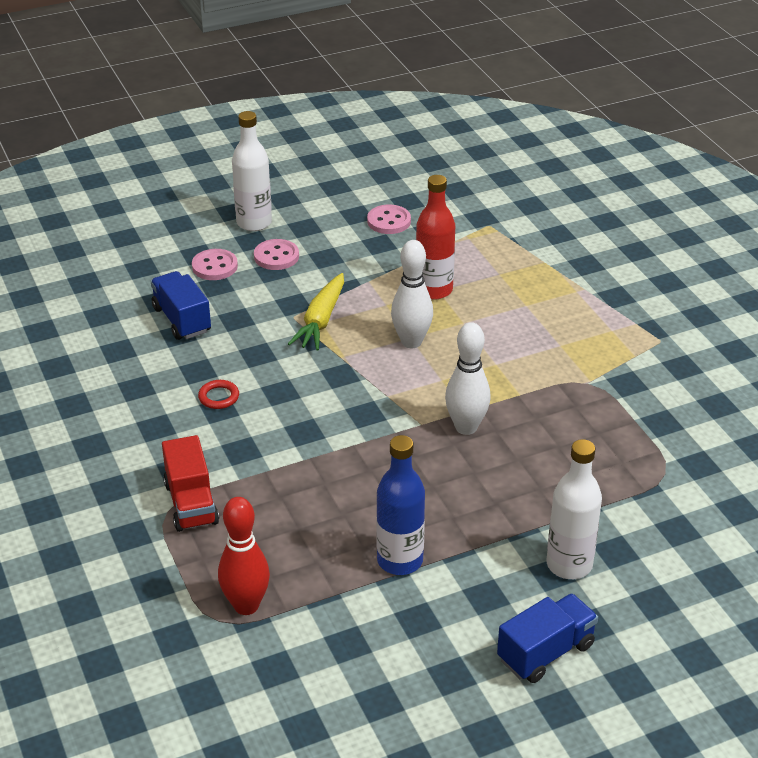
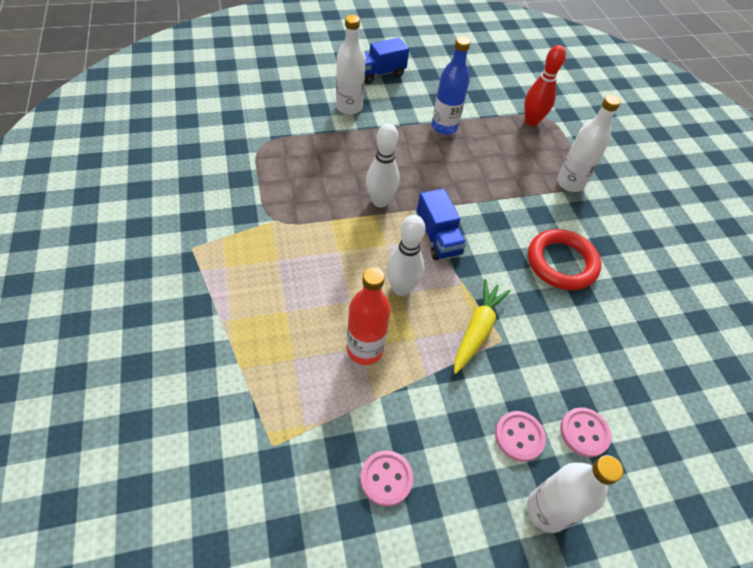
camera: 175 degrees left, 15 degrees up
(182, 320) = (605, 357): blue truck -> blue truck (437, 237)
(191, 503) = (570, 183): red truck -> white bottle
(219, 397) = (561, 263): red ring -> red ring, size x2.26

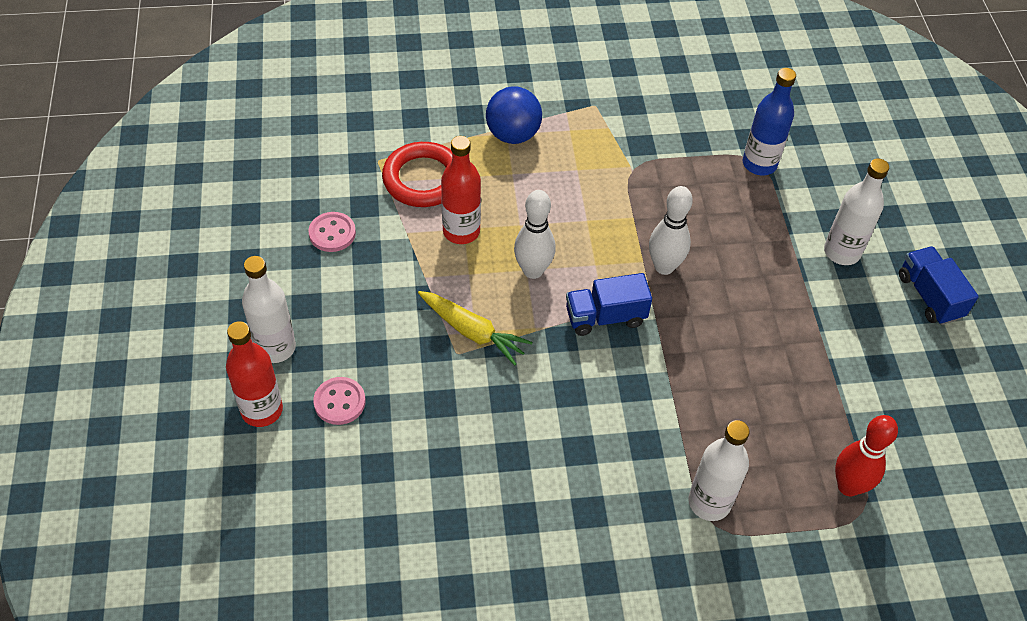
camera: 100 degrees right, 0 degrees up
(232, 314) = (513, 134): none -> blue ball
(444, 127) = (816, 360): blue bottle -> blue bottle (759, 164)
(519, 436) = (347, 342): pink button -> none
(561, 263) = (561, 446): red ring -> red ring (423, 179)
(620, 507) = (262, 410): none -> red bottle

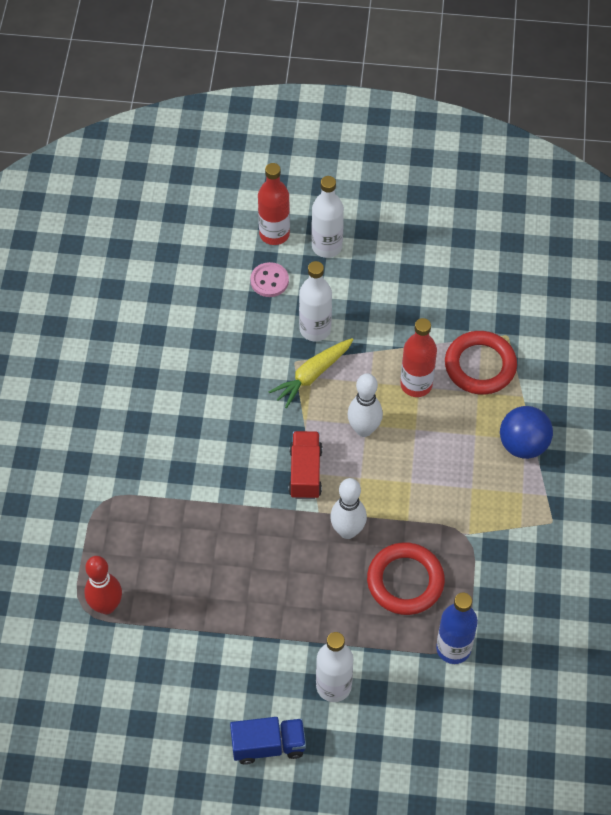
camera: 105 degrees right, 5 degrees up
(332, 233) = (431, 293): pink button -> none
(605, 317) = (305, 472): blue truck -> red truck
(703, 210) = (405, 581): none -> red ring
(709, 502) = (121, 502): white bottle -> white bottle (315, 329)

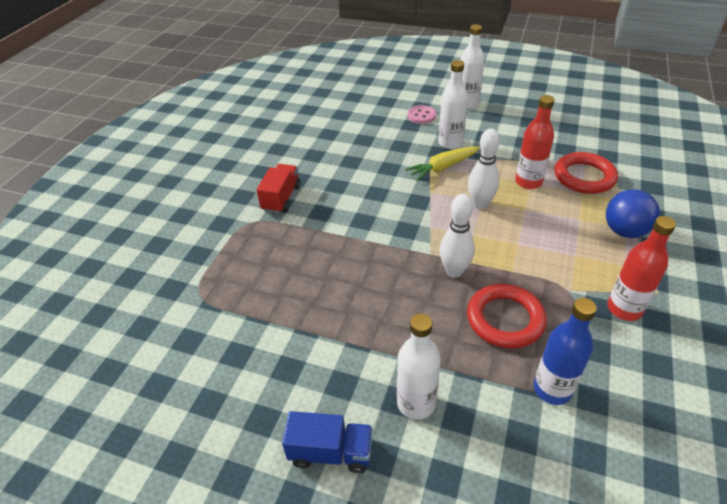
camera: 15 degrees right, 15 degrees down
(106, 606) = (220, 295): red bowling pin -> none
(274, 234) = (430, 95): red bottle -> red bottle (624, 309)
(305, 472) = (424, 225): red truck -> red truck (281, 198)

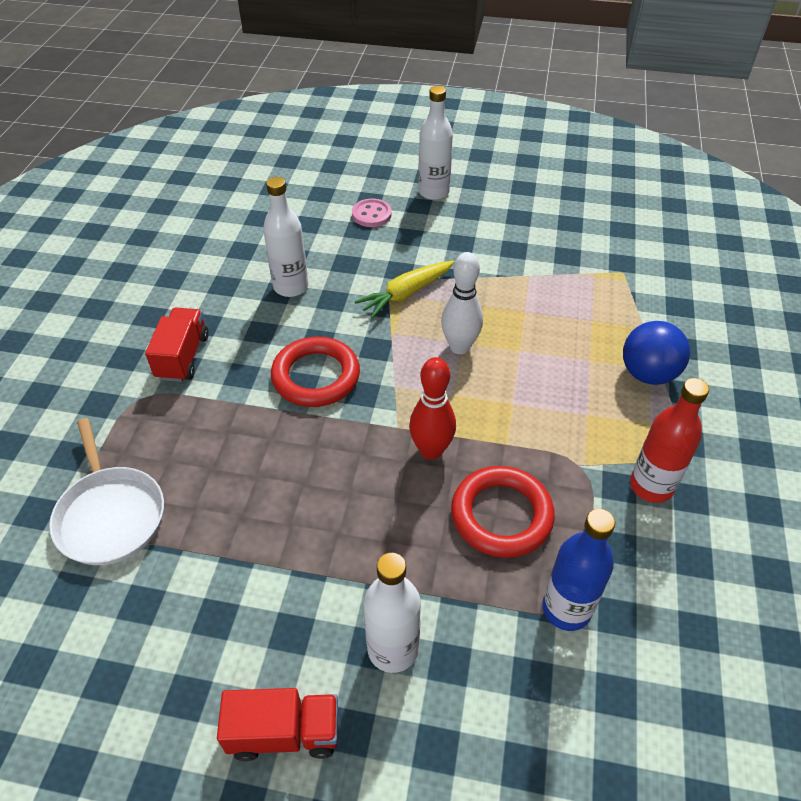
camera: 10 degrees left, 5 degrees up
(222, 295) = (110, 515): none -> white pan
(331, 452) = (284, 732): blue truck -> red truck
(450, 143) = (414, 255): white bottle -> white bottle (291, 287)
(454, 271) = (431, 450): white bowling pin -> red bowling pin
(528, 182) = (521, 309): red bottle -> none
(584, 177) = (593, 297): red ring -> red ring (316, 376)

